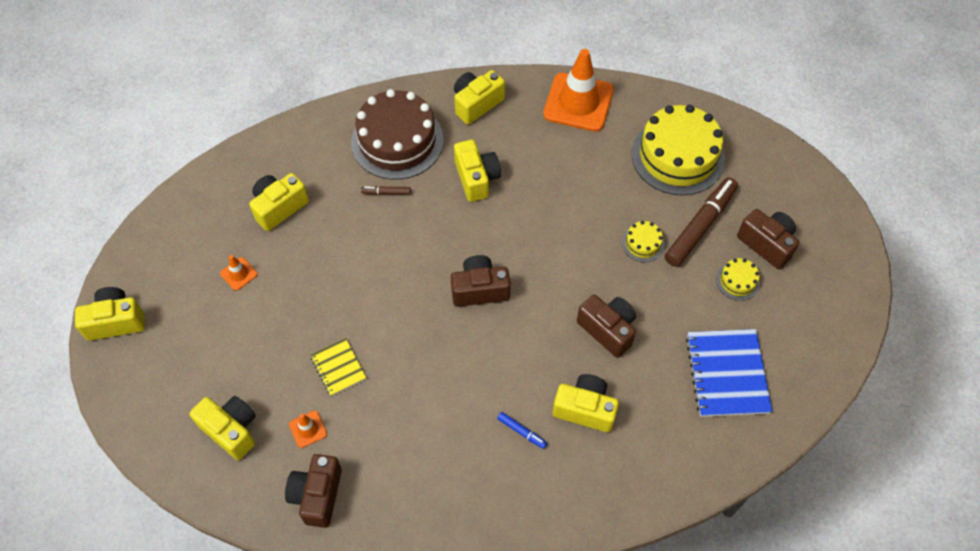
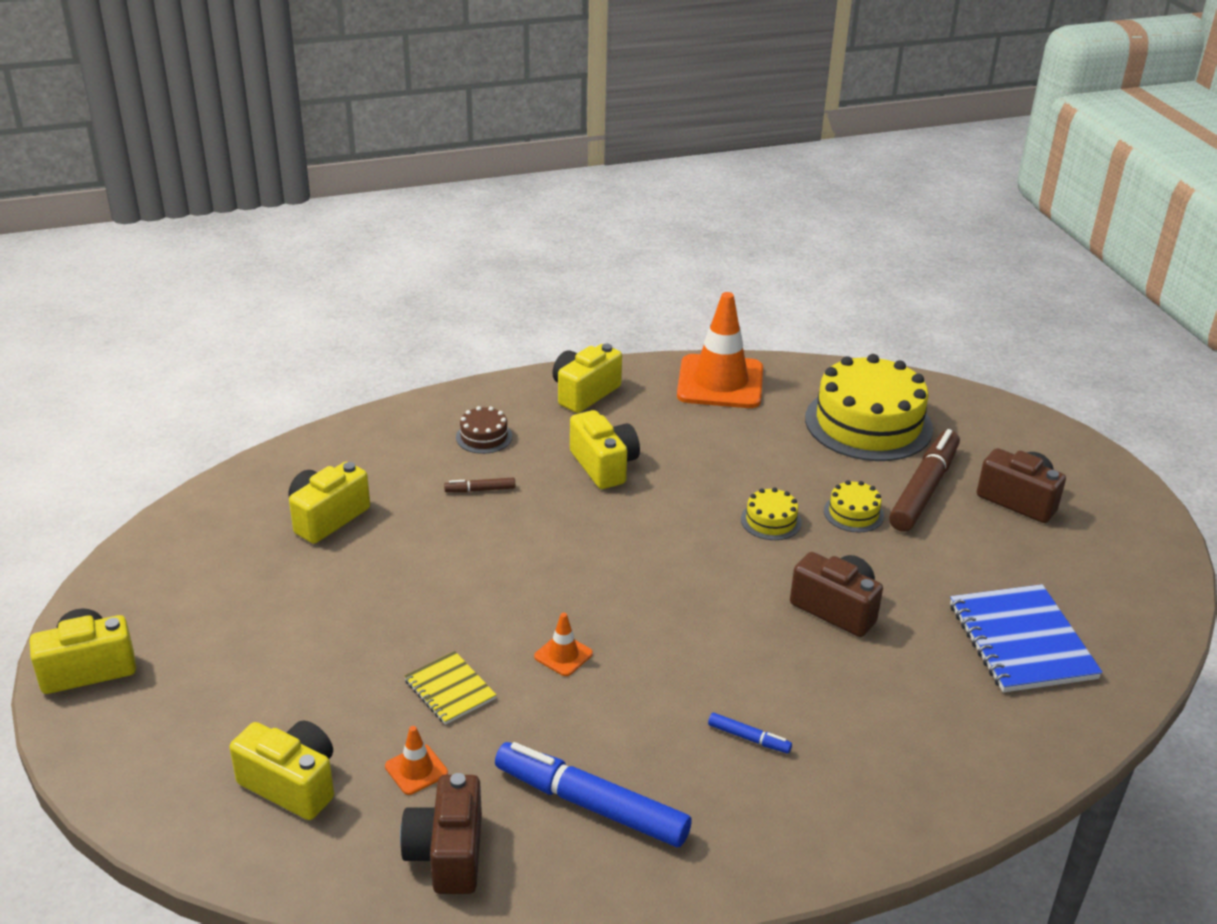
camera: 10 degrees left, 25 degrees down
(239, 274) = (277, 595): orange traffic cone -> orange traffic cone (563, 655)
(397, 141) = (484, 437): brown cake -> brown cake, size x0.43
(411, 470) = (591, 804): none -> blue marker
(480, 289) = (640, 581): brown camera -> none
(585, 409) = (834, 701): yellow camera -> none
(737, 281) = (996, 541): yellow cake -> yellow cake (771, 521)

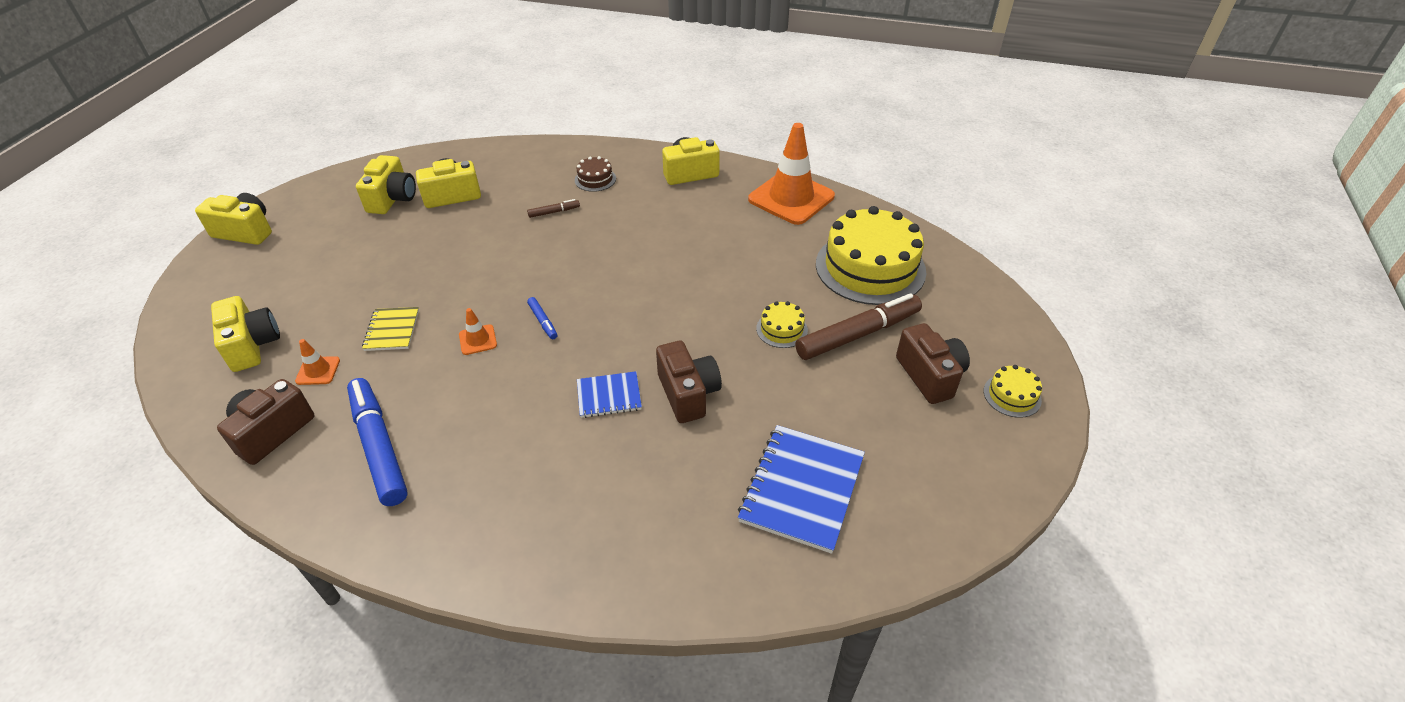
camera: 35 degrees right, 10 degrees up
(480, 490) = (554, 212): brown marker -> brown marker turned 135 degrees clockwise
(604, 466) = (647, 226): yellow camera -> yellow camera (392, 199)
(748, 738) = (522, 456): blue marker -> blue marker (543, 321)
(766, 645) = (609, 396): none -> blue notebook
(771, 521) = (714, 309): yellow cake -> yellow cake (1012, 395)

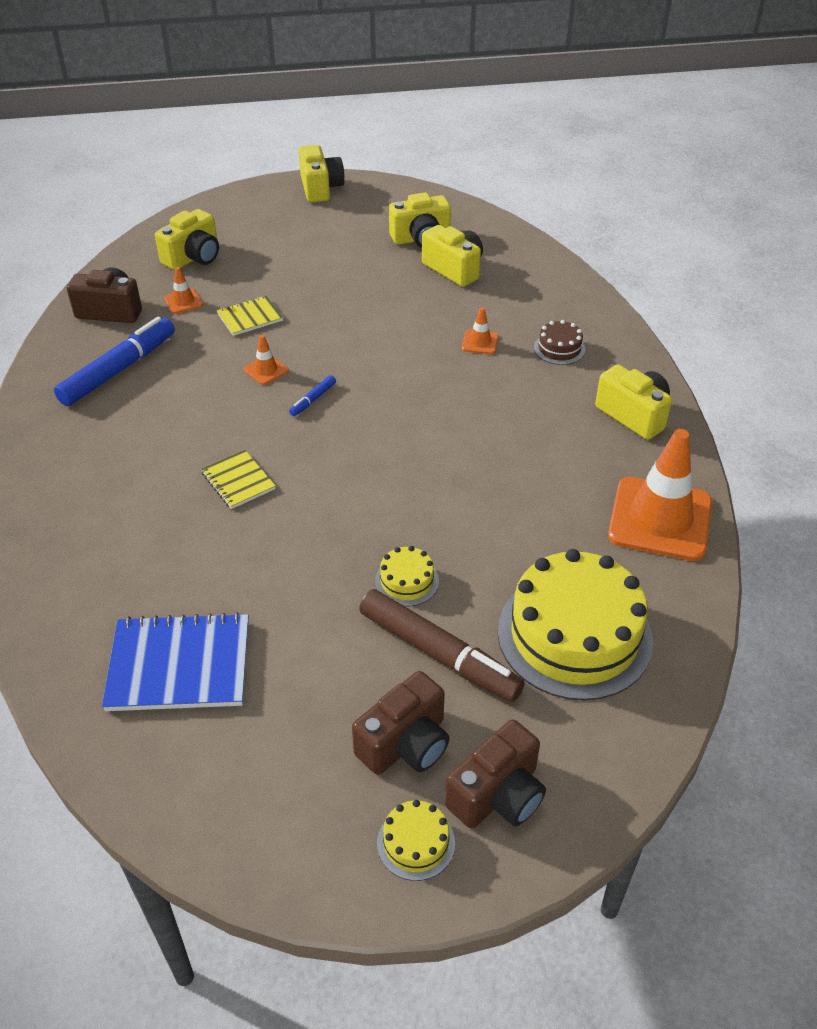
camera: 65 degrees right, 0 degrees up
(554, 212) = (480, 342): brown marker -> orange traffic cone
(609, 396) = (238, 481): blue notebook -> yellow notebook
(688, 394) = (268, 536): brown camera -> brown camera (497, 795)

